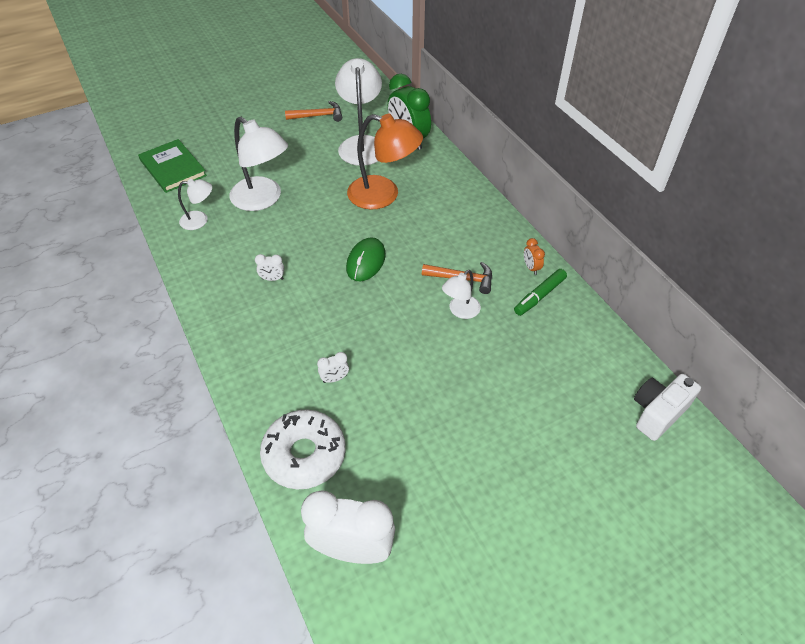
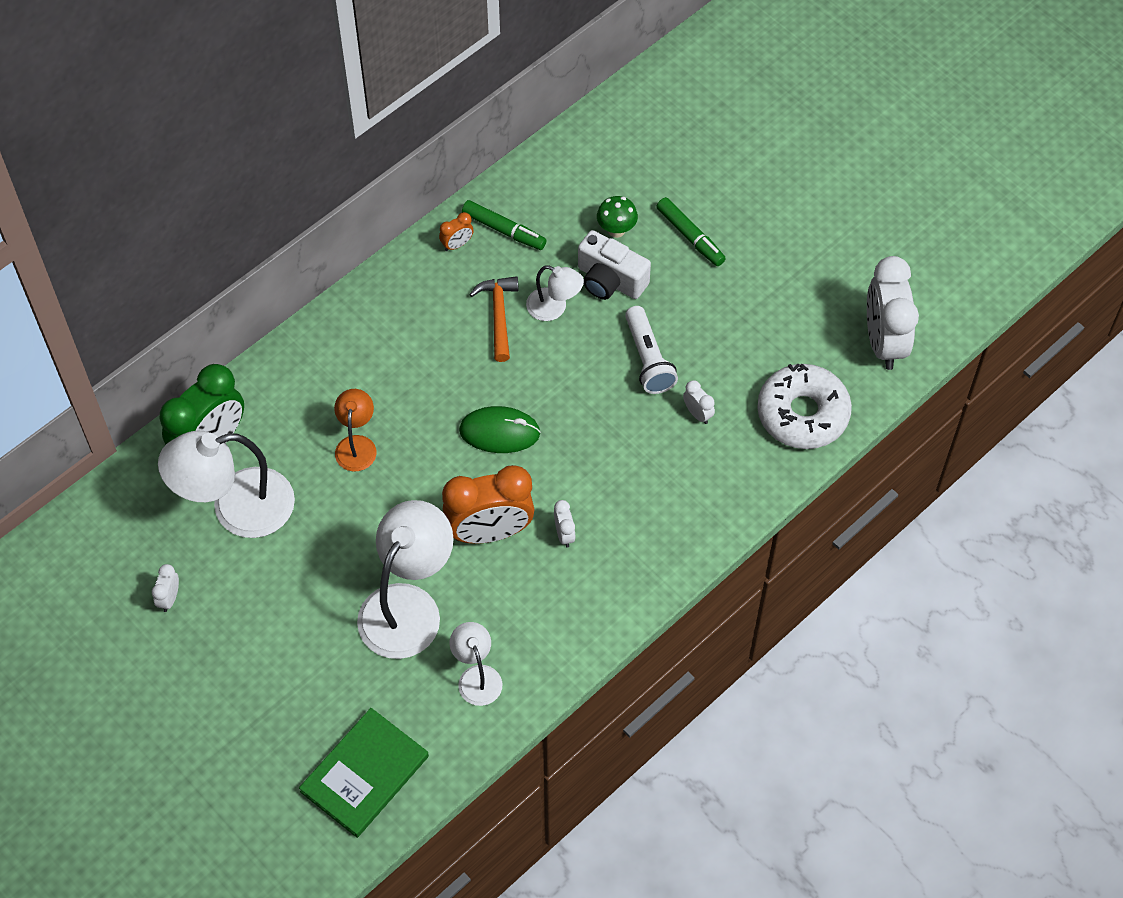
camera: 105 degrees left, 10 degrees up
(293, 243) = (490, 532): none -> orange clock
(318, 116) = (169, 598): orange hammer -> white clock
(383, 195) = (357, 445): orange lamp -> orange lamp, size x0.53
(396, 358) = (648, 359): none -> white flashlight
(510, 418) = (690, 236): none -> green marker
(526, 366) = (616, 230): none -> green mushroom
(657, 413) = (638, 111): white camera -> white camera (610, 280)

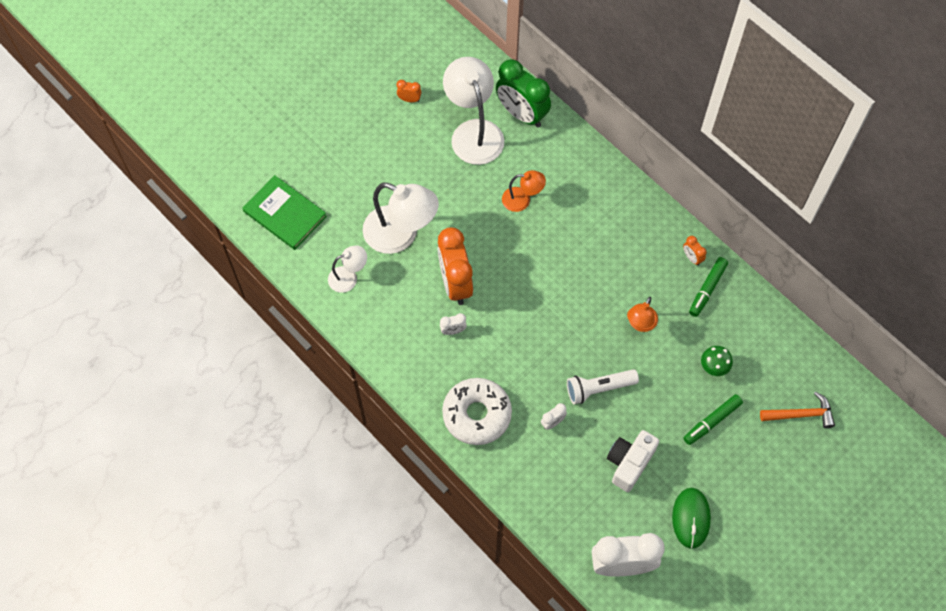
camera: 90 degrees right, 5 degrees up
(169, 598) = (409, 99): white clock -> orange clock
(499, 315) = (631, 287): orange hammer -> orange hammer (800, 414)
(499, 432) = (534, 288): green mouse -> green mouse (691, 518)
(554, 308) = (640, 324): white lamp -> orange lamp
(610, 280) = (667, 363): white camera -> white camera (629, 463)
(802, 414) = (554, 498): white donut -> white donut (477, 414)

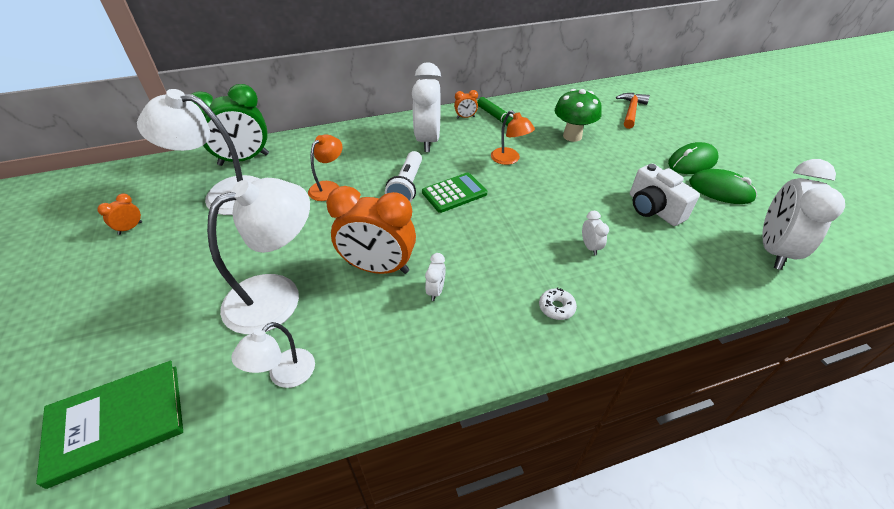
camera: 65 degrees left, 20 degrees down
(348, 277) = (284, 375): white lamp -> white lamp turned 150 degrees counterclockwise
(477, 414) = (556, 307): white donut -> white donut, size x0.40
(566, 298) = (454, 193): none -> green calculator
(599, 388) = (564, 203): white flashlight -> white flashlight (407, 186)
(631, 243) = (428, 140): none -> white clock
(711, 421) = (623, 151): green marker -> none
(713, 368) = (572, 136): green mushroom -> green mushroom, size x1.56
(727, 488) = (692, 162): none -> green mouse

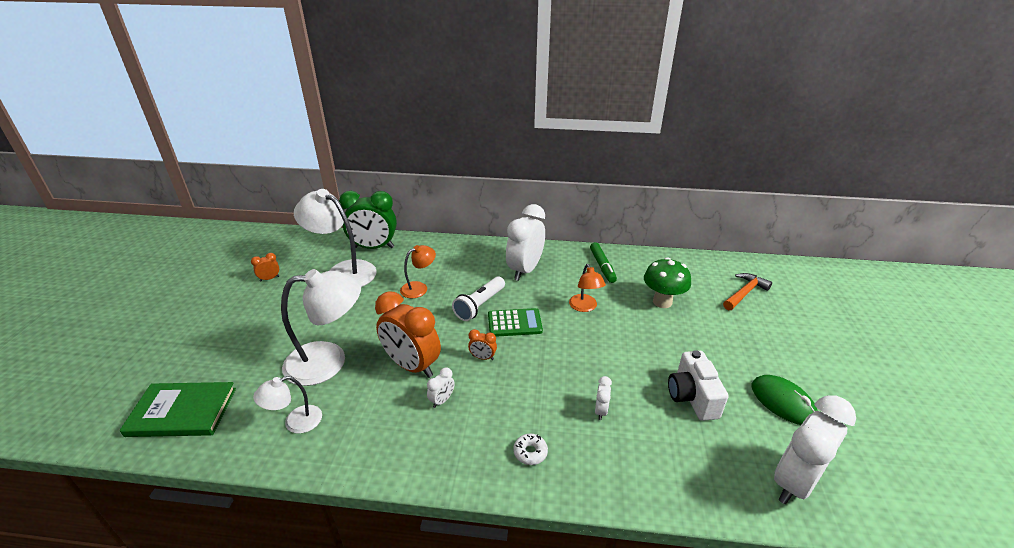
camera: 25 degrees right, 10 degrees down
(465, 117) = (572, 257): orange clock -> orange clock (483, 357)
(692, 162) = (772, 364): green mouse -> none

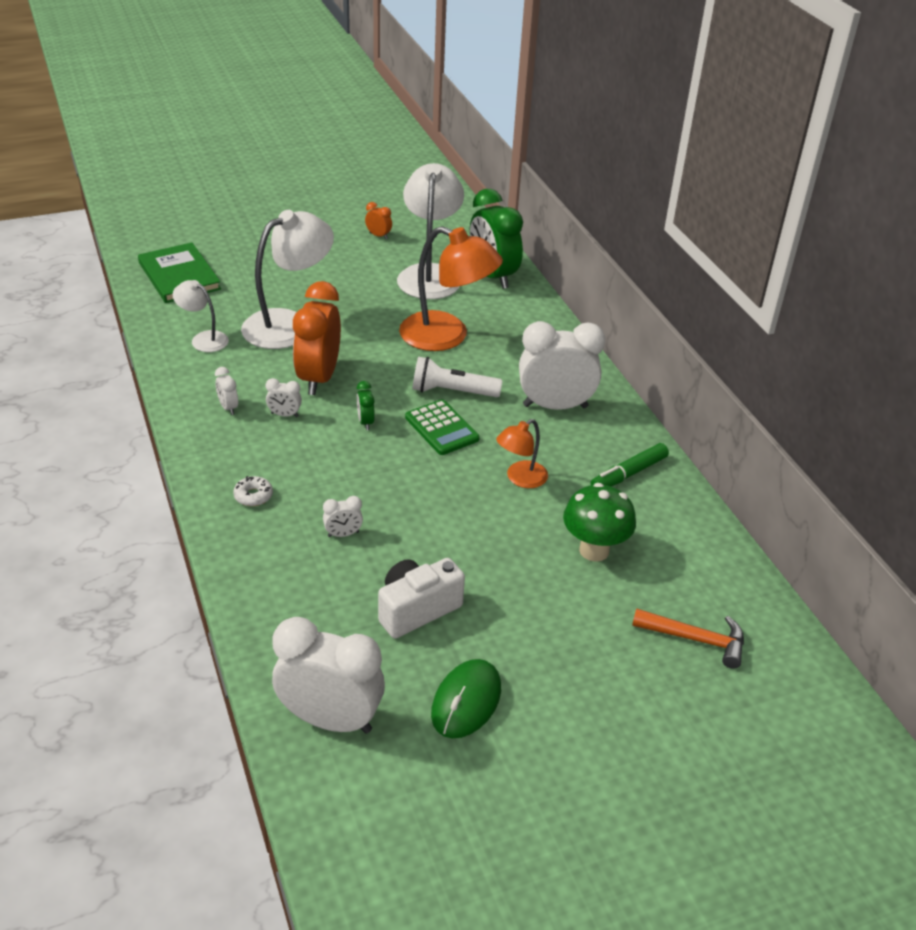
camera: 60 degrees right, 5 degrees up
(328, 361) = (289, 324): white lamp -> white lamp turned 90 degrees counterclockwise
(405, 434) = (228, 407): none -> white clock
(419, 288) = (447, 336): orange lamp -> orange lamp, size x1.90
(483, 357) = (365, 422): orange clock -> green clock

